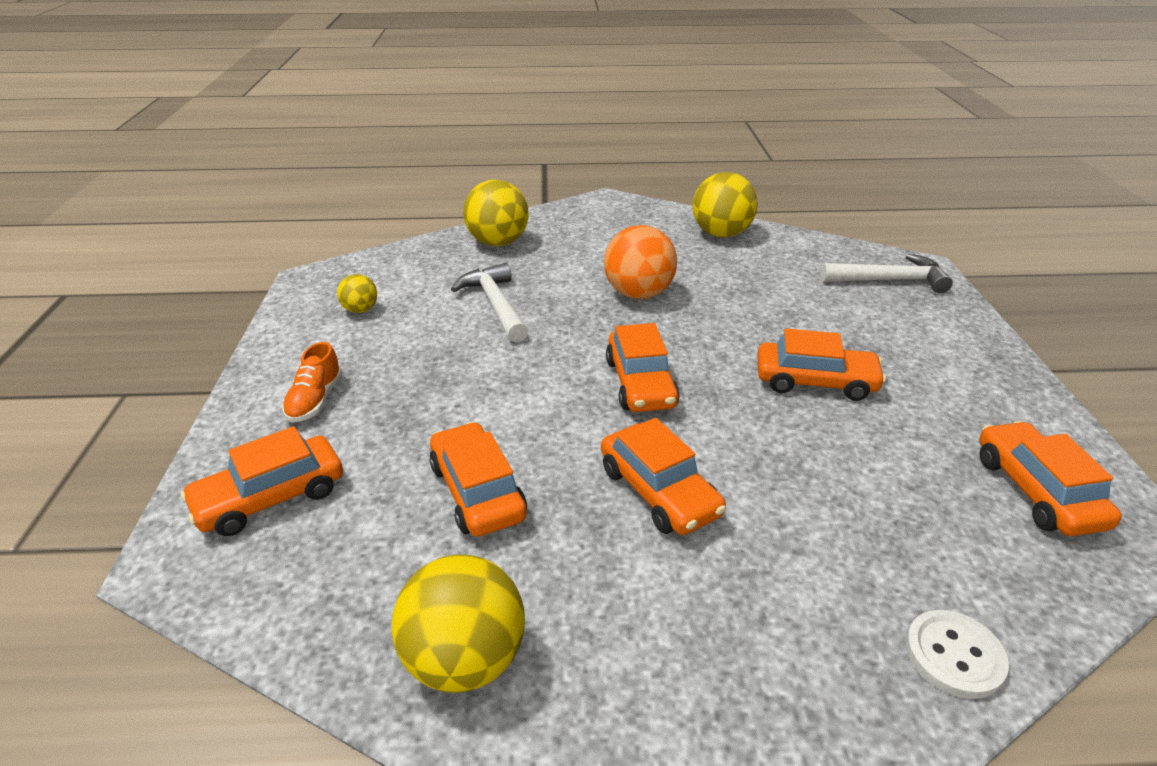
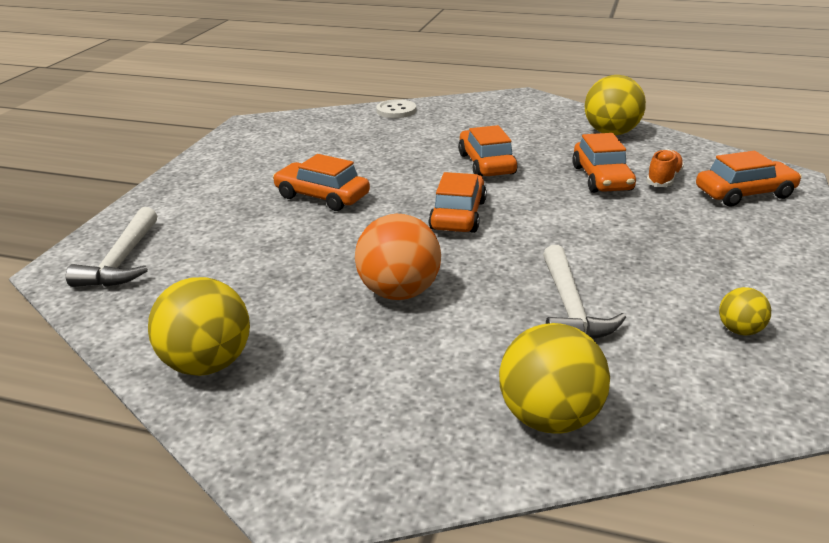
camera: 160 degrees left, 5 degrees down
(315, 400) = (744, 244): orange shoe -> orange shoe (663, 179)
(889, 280) = (122, 260): white hammer -> white hammer turned 105 degrees counterclockwise
(1037, 491) = (274, 138): orange car -> none

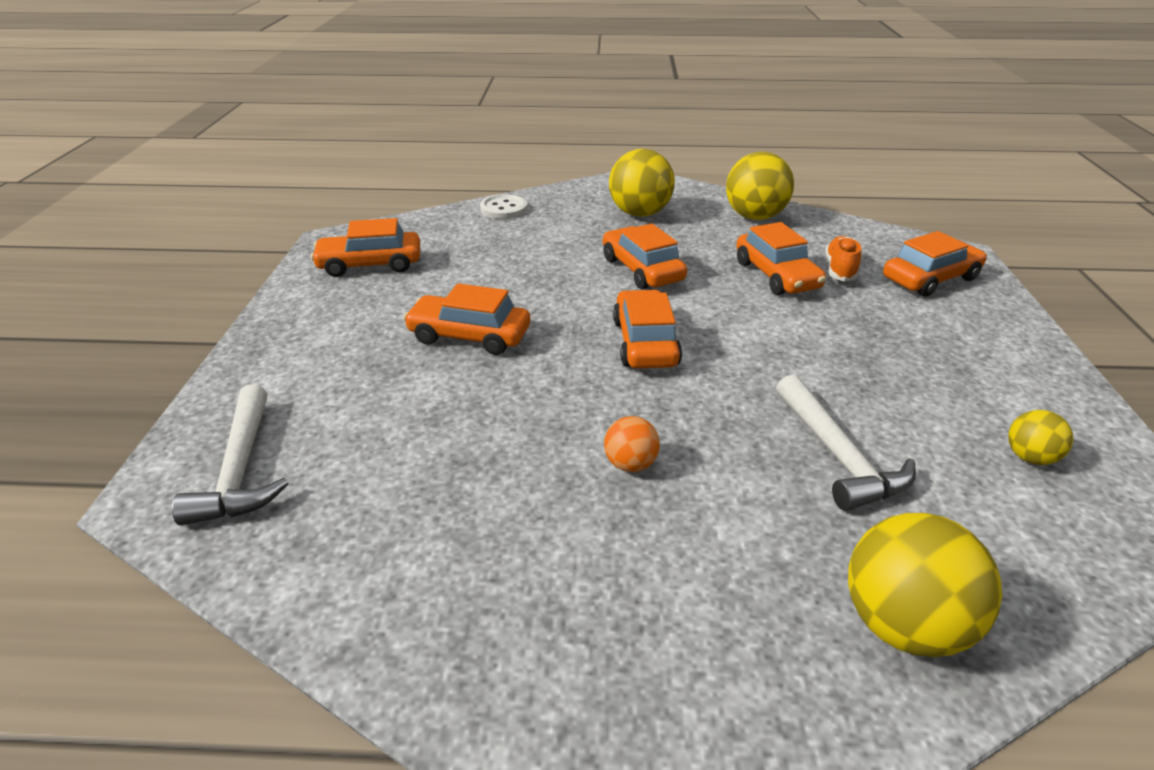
camera: 15 degrees left, 5 degrees up
(207, 364) = (432, 624): yellow ball -> yellow ball (640, 213)
(271, 142) = (370, 264): none -> orange car
(399, 292) = (630, 464): orange ball -> orange ball, size x0.52

